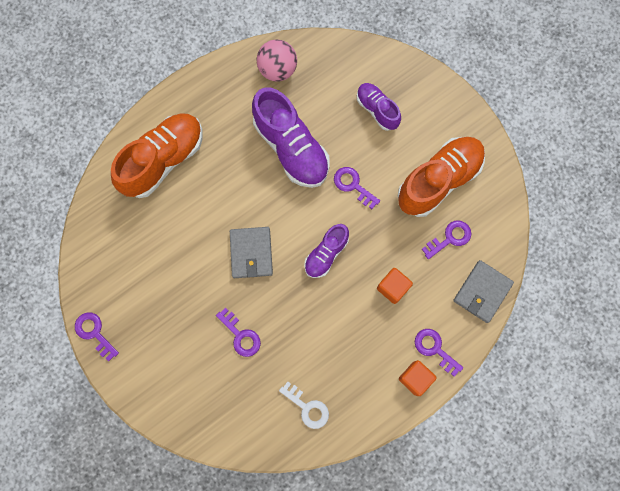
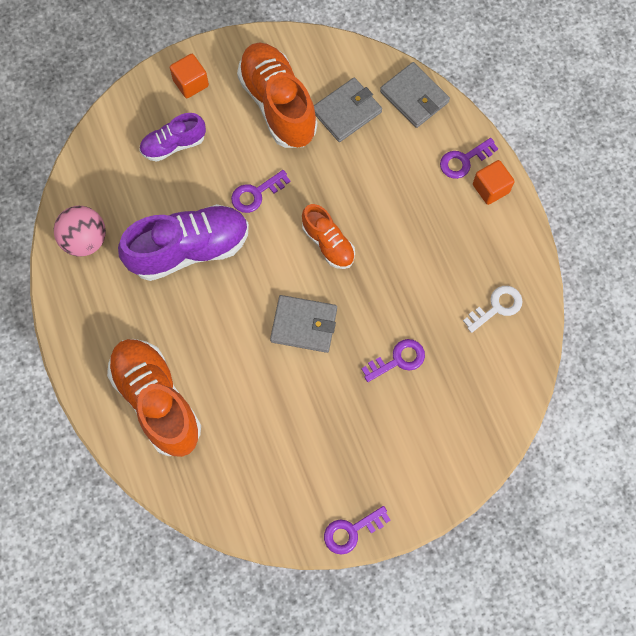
camera: 75 degrees left, 5 degrees down
(326, 254) = (328, 243): purple shoe -> orange shoe
(393, 287) = (386, 184): orange cube -> orange cube (191, 83)
(450, 238) = (346, 111): purple key -> grey wallet

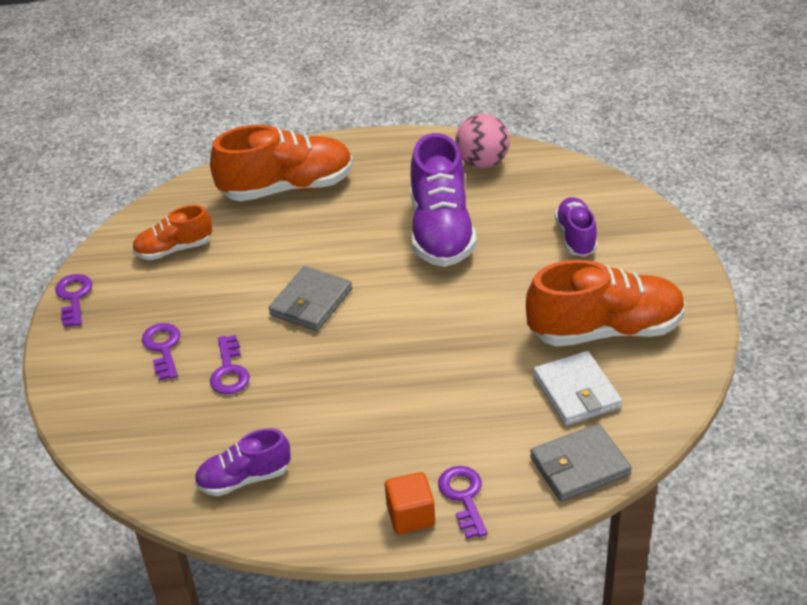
camera: 110 degrees right, 30 degrees down
(191, 83) = (656, 261): orange cube -> none
(256, 194) = (488, 291): purple key -> purple key (163, 348)
(328, 243) = (400, 340): orange shoe -> orange shoe (174, 249)
(346, 111) = (576, 392): grey wallet -> white wallet
(497, 307) = (244, 478): white key -> purple shoe

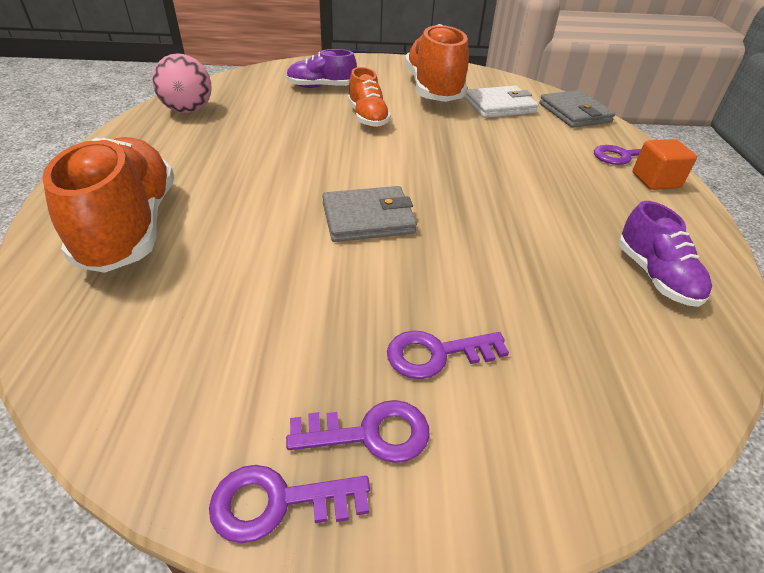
camera: 90 degrees left, 0 degrees up
(174, 249) = (202, 345): orange shoe -> orange shoe (367, 118)
(229, 371) = (483, 286): purple key -> purple key (370, 433)
(311, 302) = (368, 218): grey wallet -> grey wallet turned 45 degrees counterclockwise
(441, 231) = (282, 138): purple shoe -> none

